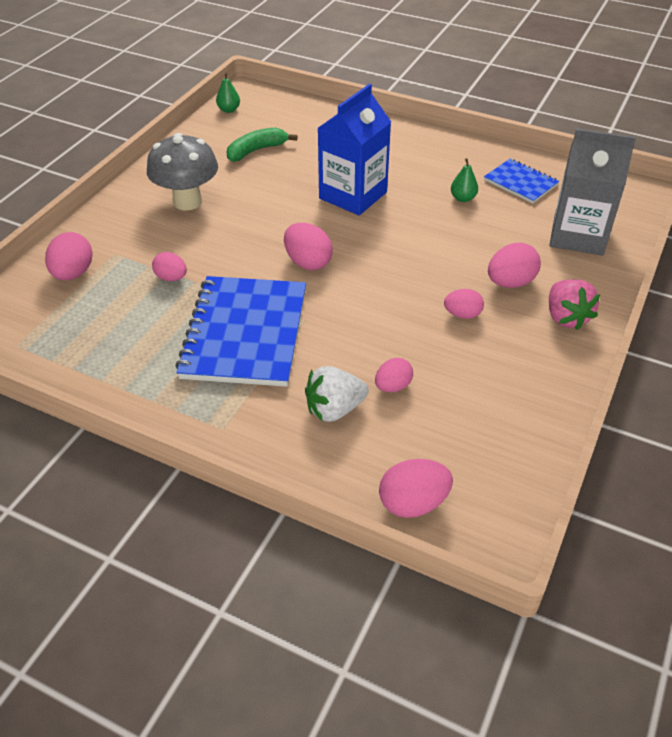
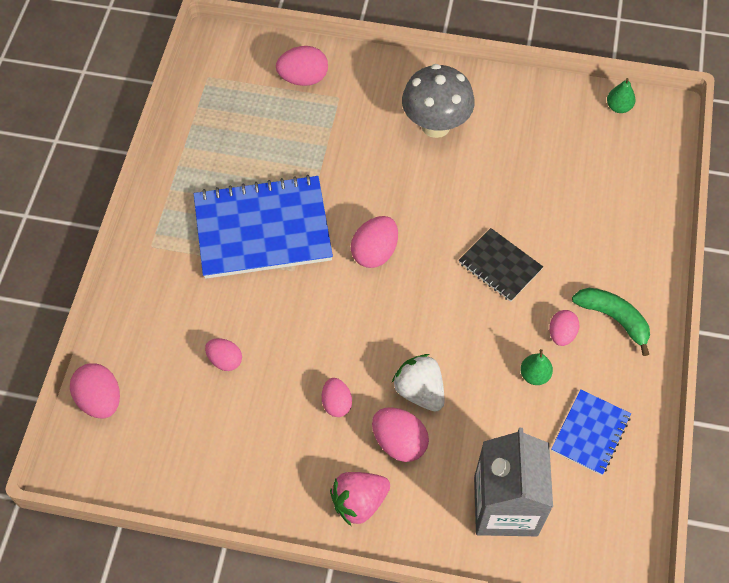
camera: 75 degrees right, 15 degrees up
(171, 278) = (319, 151): pink egg -> pink egg (561, 334)
(256, 150) = (548, 156): green banana -> green banana (614, 318)
(334, 409) = (188, 321): white strawberry -> white strawberry (419, 391)
(353, 195) = (500, 266): blue carton -> black notebook

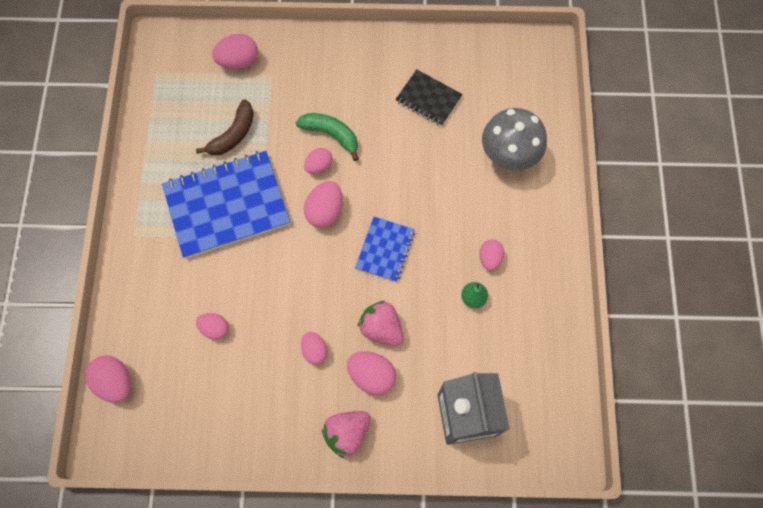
camera: 10 degrees left, 10 degrees up
(283, 155) = (233, 135): none -> brown banana
(376, 203) = (319, 166): none -> pink egg
(419, 391) = (381, 328): white strawberry -> pink strawberry
(435, 125) = (358, 88): grey mushroom -> grey mushroom (508, 156)
(500, 266) = (431, 206): black notebook -> black notebook (428, 99)
(590, 433) = (525, 340): blue notebook -> blue notebook (385, 250)
(614, 318) = (530, 237): green banana -> green banana (331, 135)
(618, 107) = (507, 47): green pear -> none

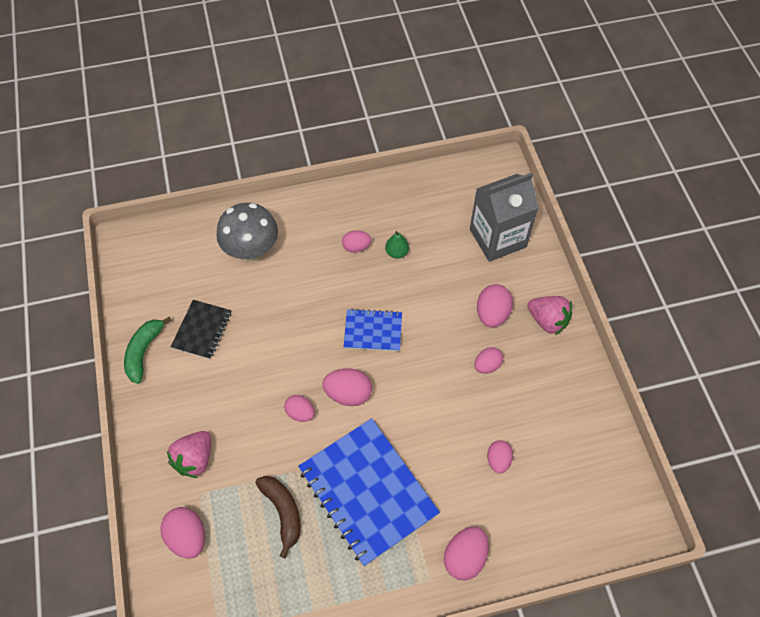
camera: 105 degrees left, 10 degrees down
(115, 382) = (584, 539): pink egg -> pink egg (464, 557)
(233, 135) = (283, 512): brown banana -> brown banana turned 45 degrees clockwise
(331, 135) = (262, 411): green banana -> green banana (144, 352)
(381, 328) = (447, 316): pink strawberry -> pink strawberry (195, 459)

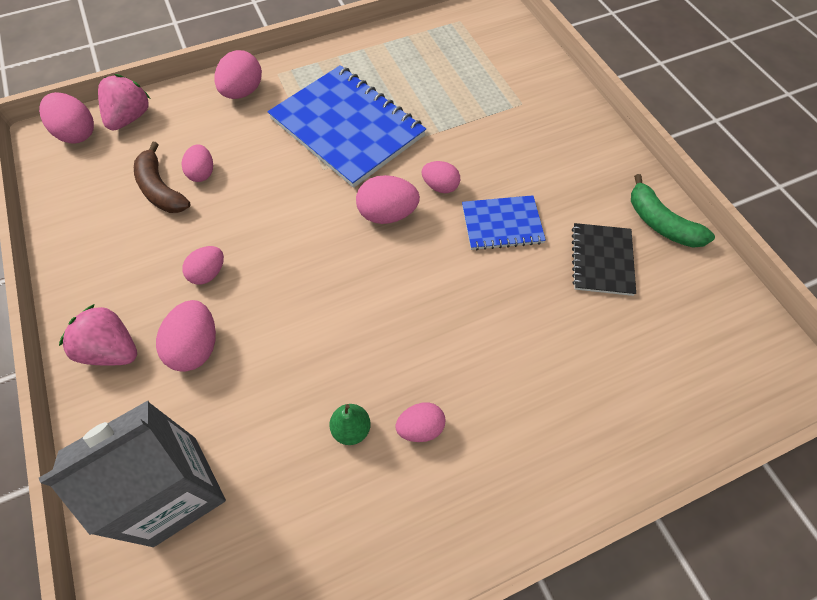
camera: 170 degrees right, 0 degrees up
(144, 352) = (660, 223): green banana -> green banana turned 135 degrees clockwise
(187, 537) = (517, 72): pink egg -> pink egg (77, 133)
(195, 459) = (540, 129): pink strawberry -> pink strawberry (130, 118)
(252, 251) = (587, 390): grey mushroom -> none
(283, 512) = (431, 101): brown banana -> brown banana (161, 189)
(373, 331) = (369, 294): blue notebook -> blue notebook (502, 224)

